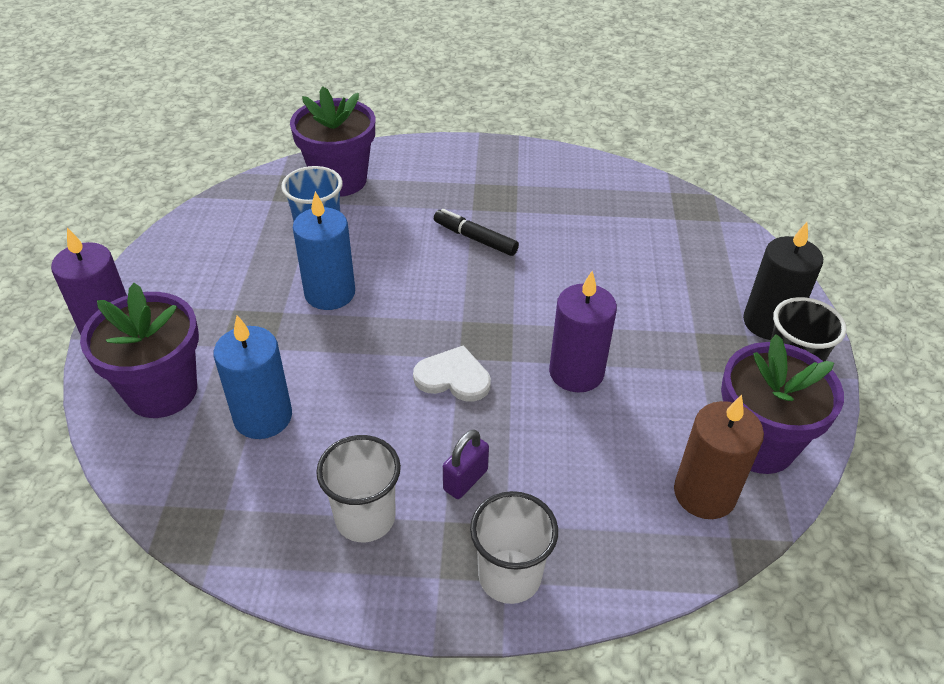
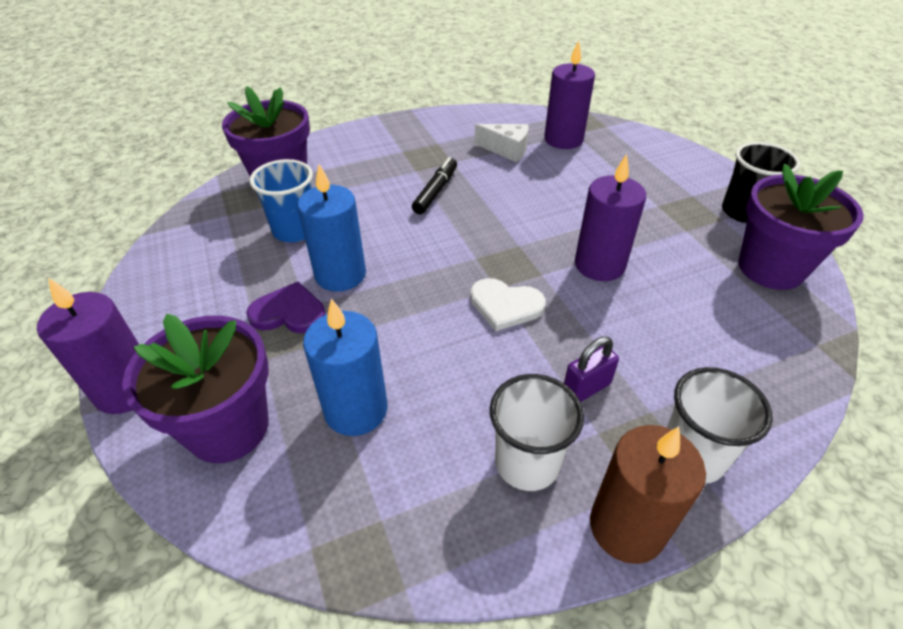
camera: 25 degrees left, 0 degrees up
(265, 312) = (289, 312): none -> purple heart
(453, 377) = (505, 305): white heart -> white heart turned 150 degrees counterclockwise
(465, 480) = (586, 388): purple padlock -> purple padlock turned 45 degrees clockwise
(475, 238) = (435, 191): black marker -> black marker turned 105 degrees clockwise
(583, 215) = (506, 150): none -> white cheese
(655, 222) = (563, 139): none -> purple candle
(704, 493) = (770, 320): brown candle -> brown candle (626, 527)
(769, 323) = (699, 182): black candle -> none

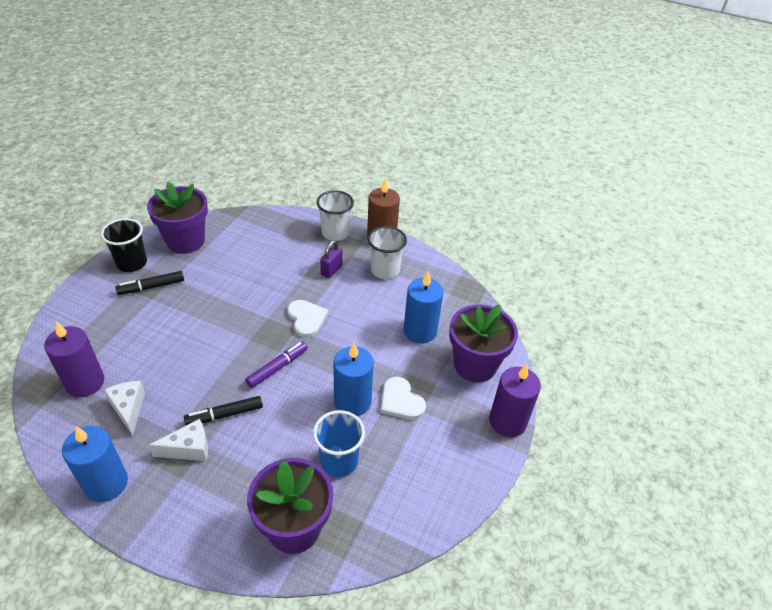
camera: 135 degrees left, 0 degrees up
(289, 312) = (401, 401): purple heart -> white heart
(425, 163) = (188, 448): none -> white cheese
(442, 123) = (106, 483): none -> blue candle
(453, 246) = (277, 368): none -> purple marker
(586, 388) = (331, 270): purple padlock -> purple padlock turned 75 degrees counterclockwise
(599, 265) = (238, 299): purple candle -> none
(681, 211) = (151, 287): none -> black marker

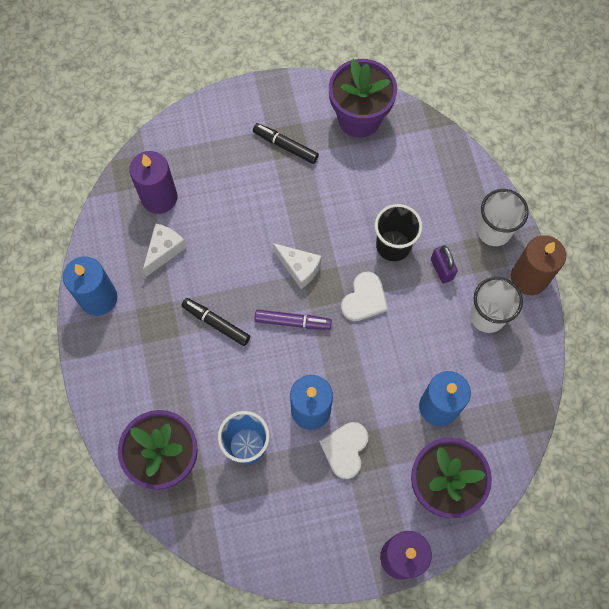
camera: 55 degrees right, 25 degrees up
(132, 263) = (295, 105): black cup -> black cup (393, 245)
(188, 448) = (168, 326): white cheese -> white cheese (299, 268)
(331, 270) = (441, 269): purple padlock -> purple padlock turned 75 degrees clockwise

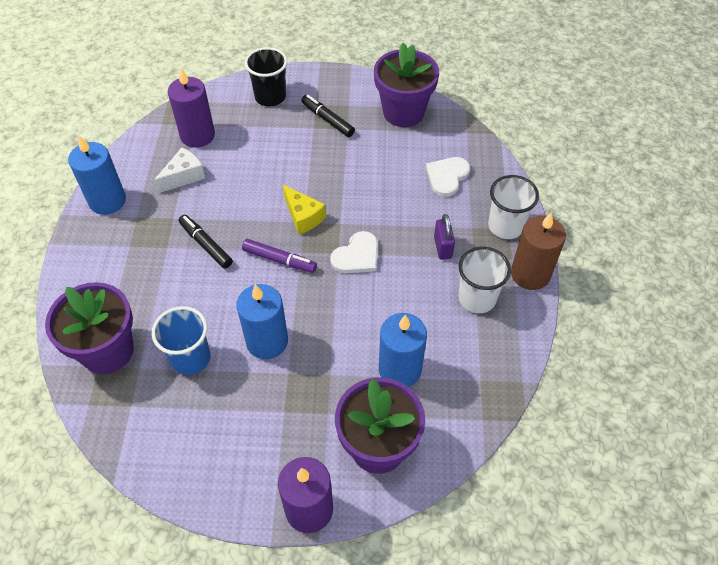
camera: 15 degrees right, 15 degrees down
(299, 268) = (303, 217): white cheese -> yellow cheese
(345, 449) = (288, 386): white heart -> white heart (447, 176)
(393, 245) = (401, 217): black cup -> black cup (270, 97)

